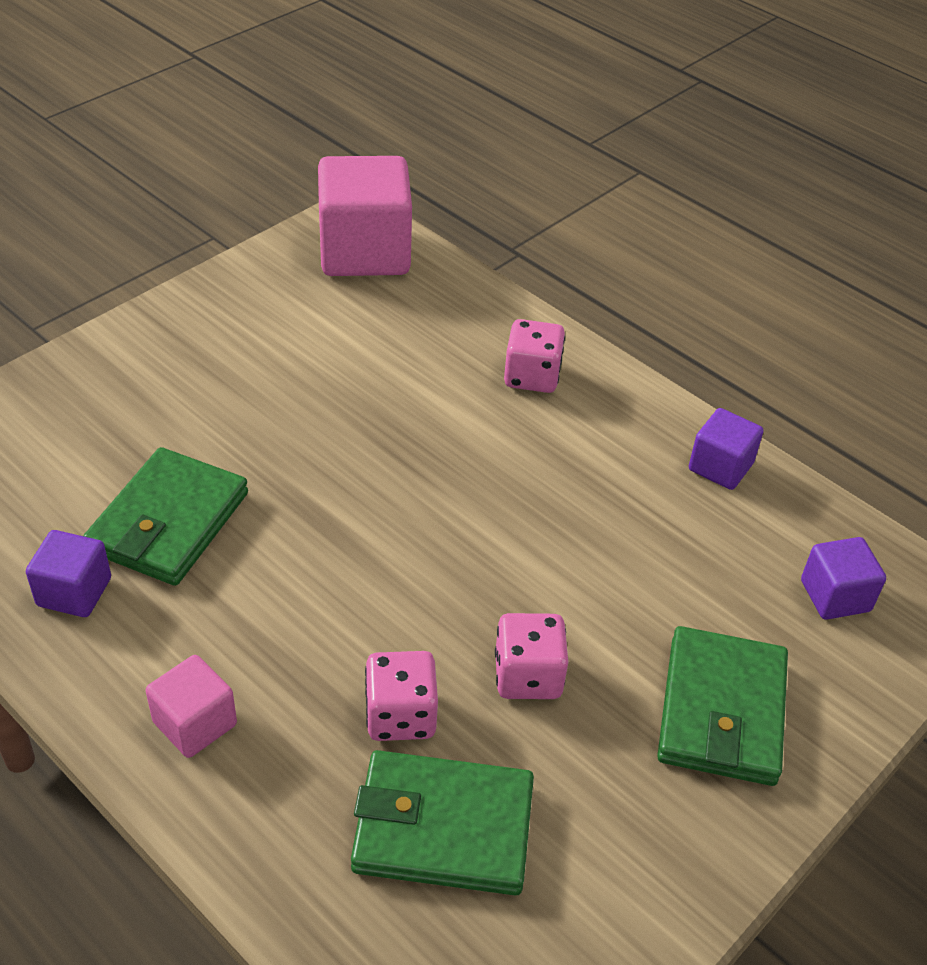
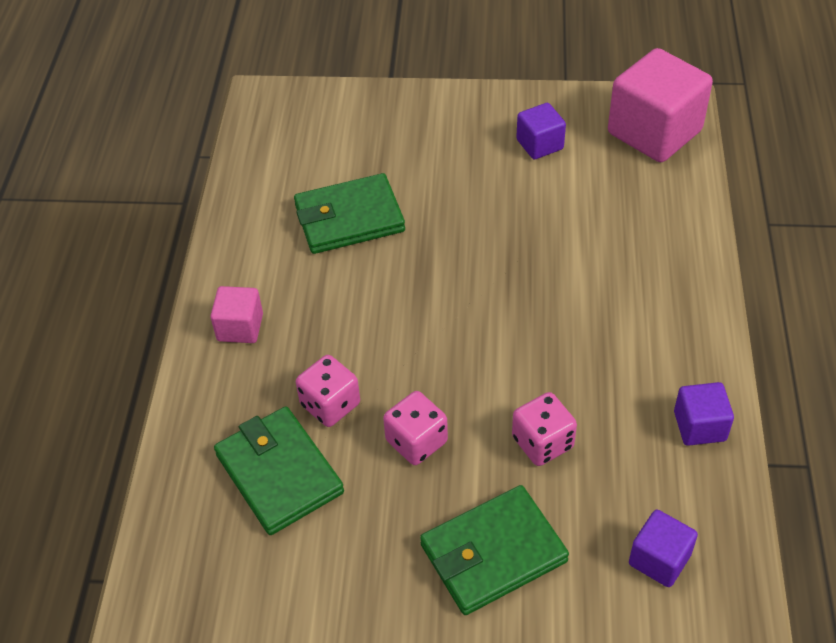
camera: 55 degrees right, 5 degrees up
(74, 592) = (267, 221): purple cube -> purple cube (539, 144)
(532, 376) = (654, 281): pink dice -> pink dice (542, 442)

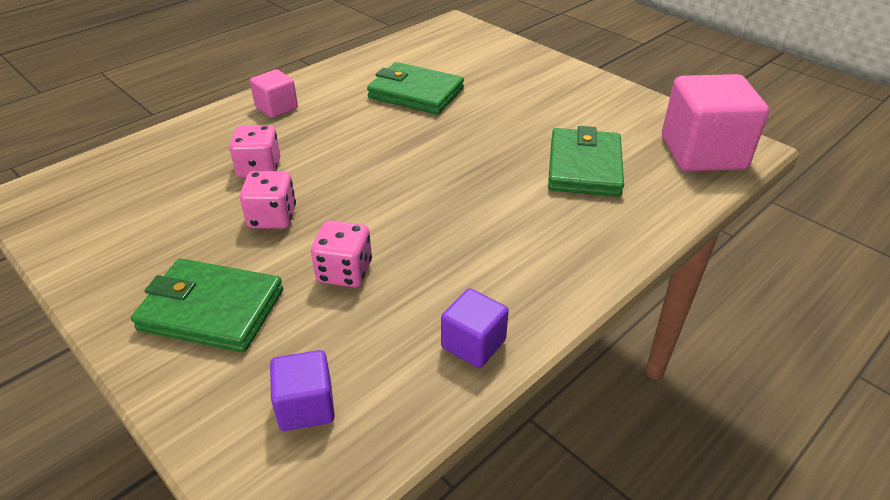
camera: 40 degrees right, 10 degrees down
(279, 473) = (179, 182): green wallet -> green wallet (584, 167)
(539, 144) = (599, 118): purple cube -> none

